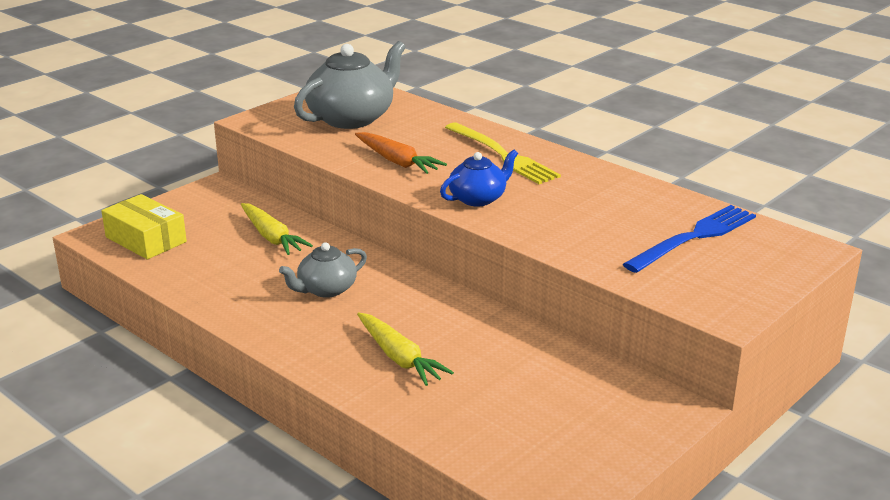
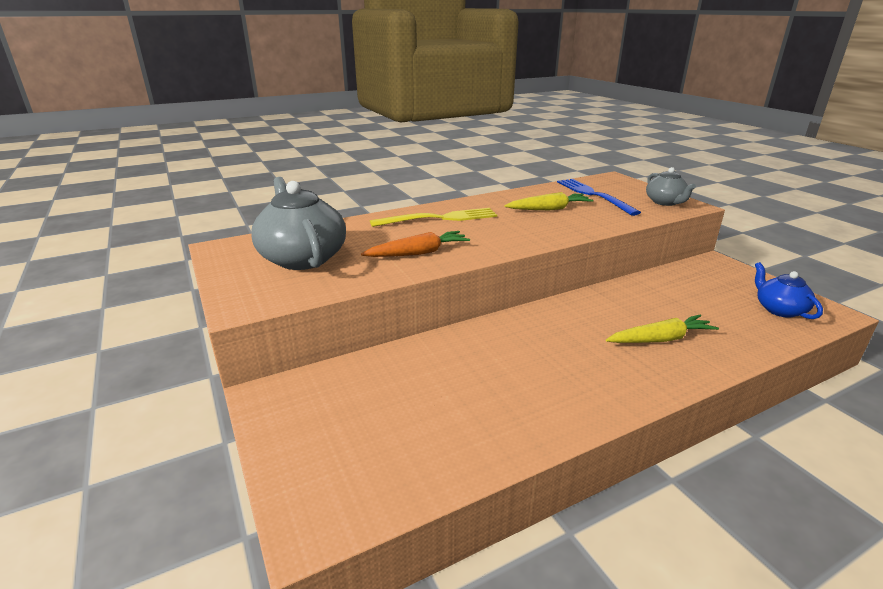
camera: 70 degrees left, 0 degrees up
(146, 239) = (361, 472): yellow box -> none
(272, 237) = (419, 372): yellow carrot -> yellow carrot (549, 209)
(326, 289) = (539, 356): grey teapot -> grey teapot (665, 202)
(478, 198) = (509, 236): blue teapot -> blue teapot (779, 309)

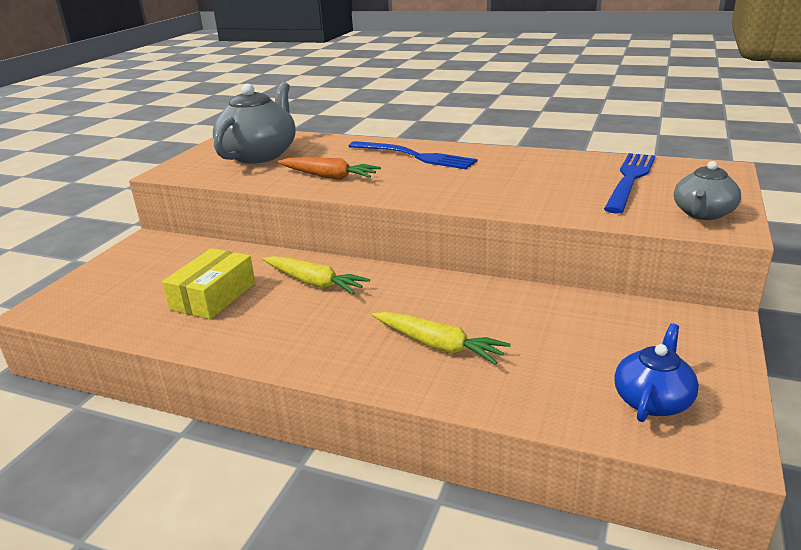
camera: 50 degrees right, 0 degrees up
(440, 218) = (416, 156): yellow fork -> blue fork
(458, 399) = (213, 296): none -> yellow box
(549, 209) = (535, 178): yellow carrot -> yellow carrot (314, 283)

